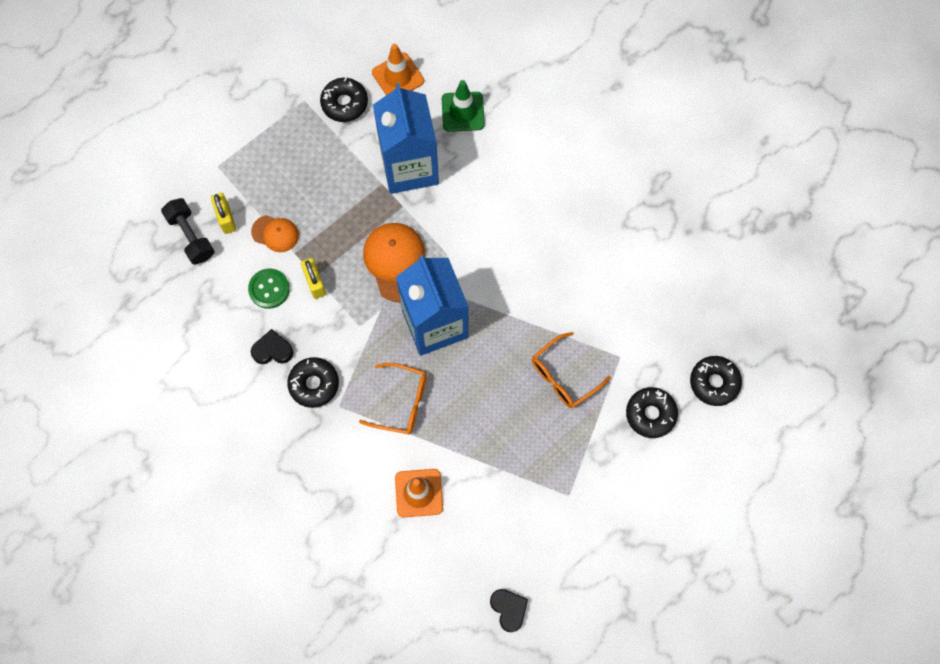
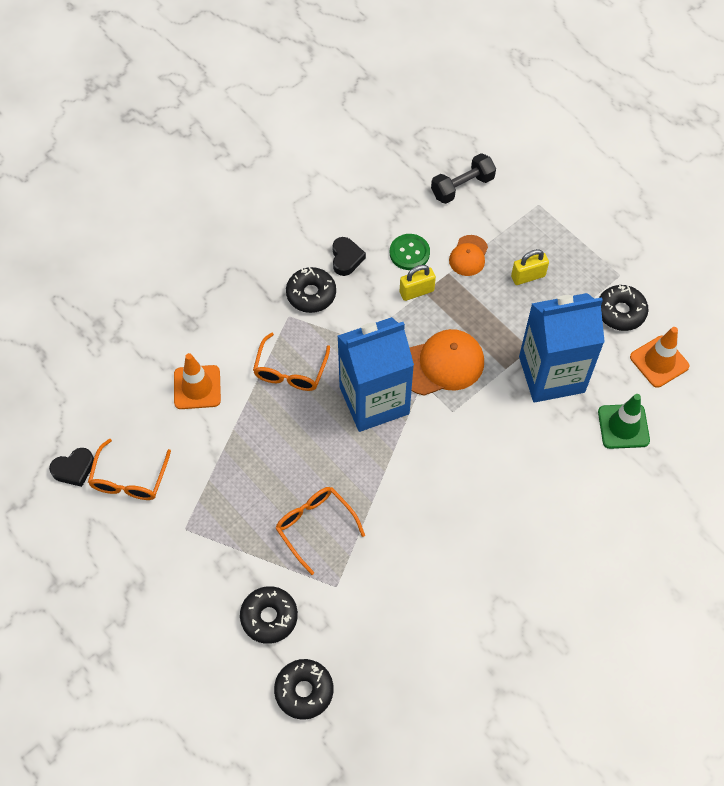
camera: 90 degrees right, 10 degrees down
(226, 218) = (482, 214): yellow padlock -> yellow padlock (528, 276)
(518, 552) = (129, 479): none -> orange glasses

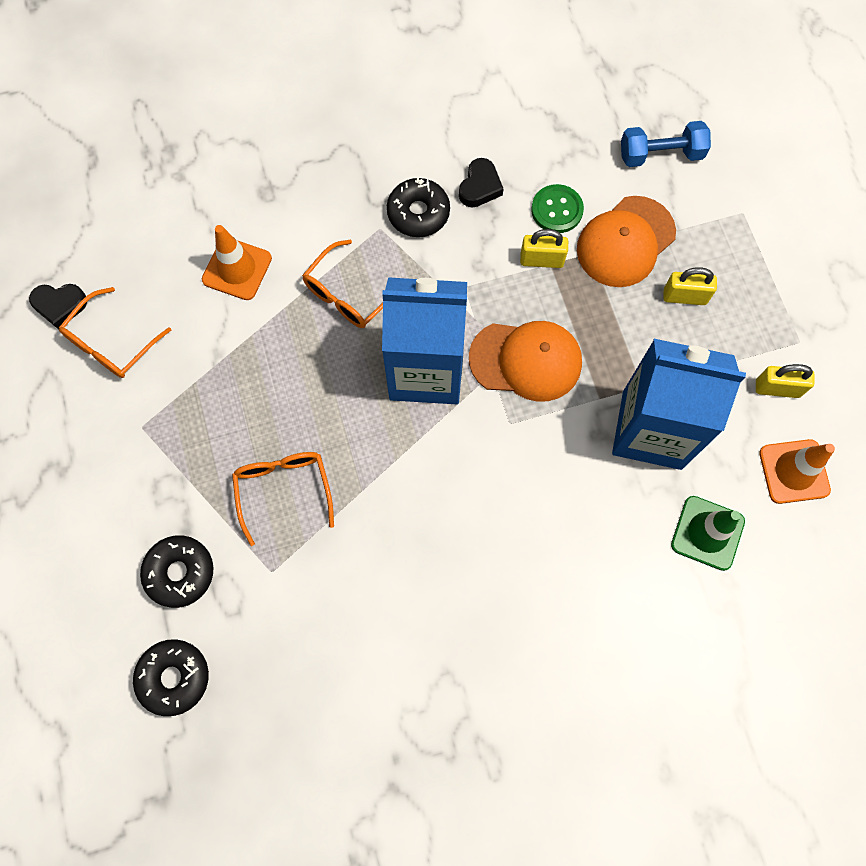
camera: 25 degrees right, 10 degrees up
(462, 187) = (660, 155): black dumbbell -> blue dumbbell
(468, 256) = (625, 242): orange cap -> orange cap, size x1.73
(620, 312) = (777, 388): black donut -> yellow padlock

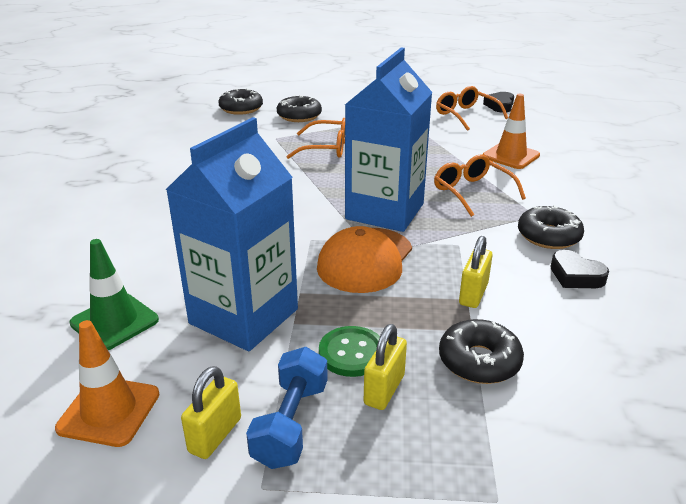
camera: 110 degrees right, 40 degrees down
(557, 210) = (536, 319): green button -> green button (352, 353)
(625, 242) = (479, 361): orange cap -> black donut
(660, 155) = (616, 436): blue dumbbell -> blue dumbbell (290, 423)

